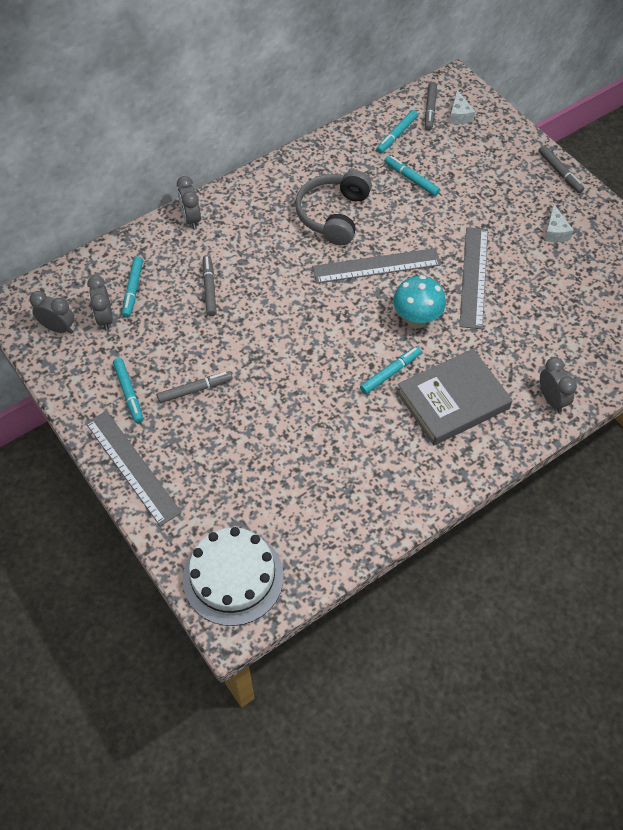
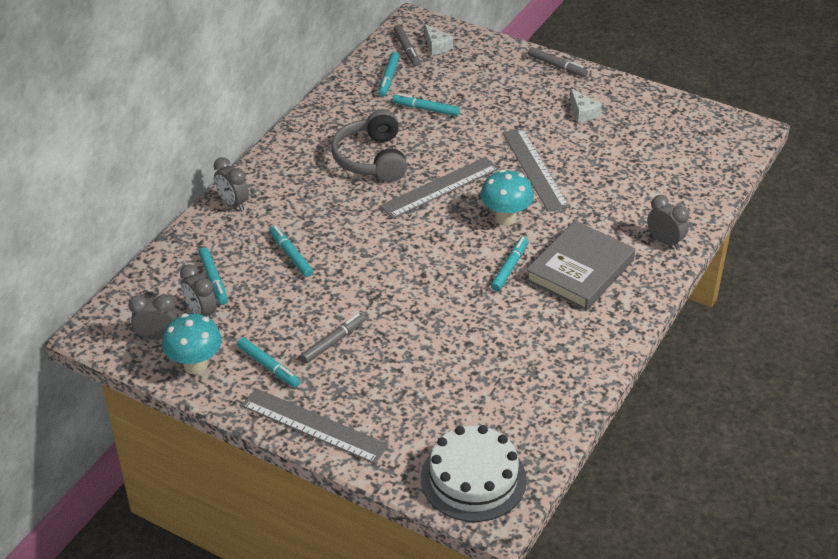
camera: 25 degrees left, 15 degrees down
(72, 368) = (195, 365): none -> turquoise mushroom
(209, 288) = (291, 255): grey marker -> turquoise marker

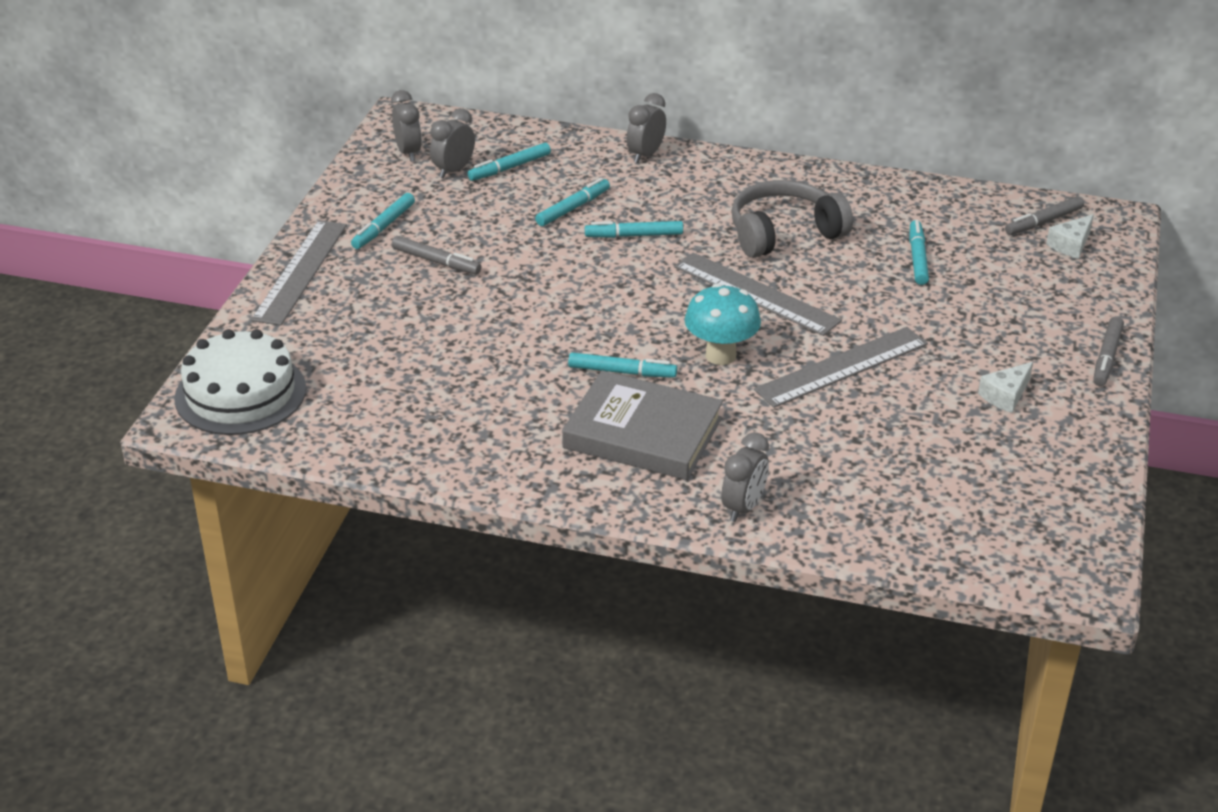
camera: 75 degrees right, 5 degrees down
(195, 365) = (372, 183): turquoise mushroom -> none
(388, 78) = (965, 218): turquoise marker -> turquoise marker (634, 235)

